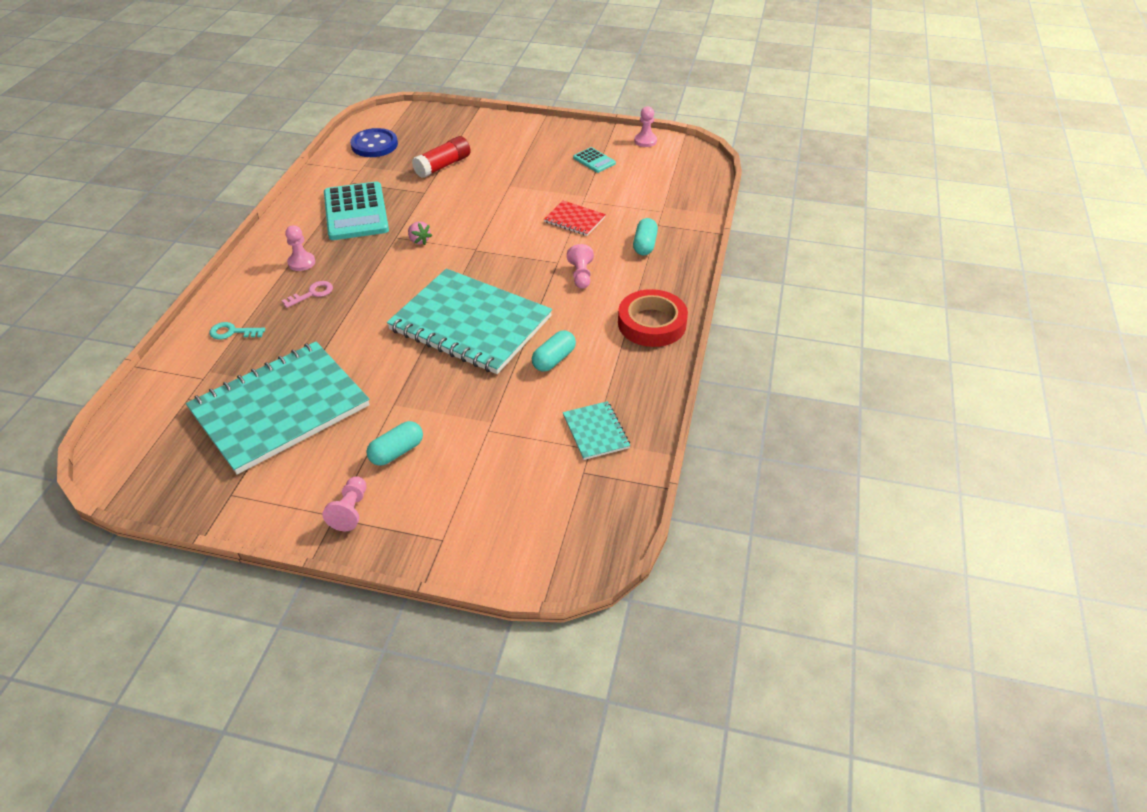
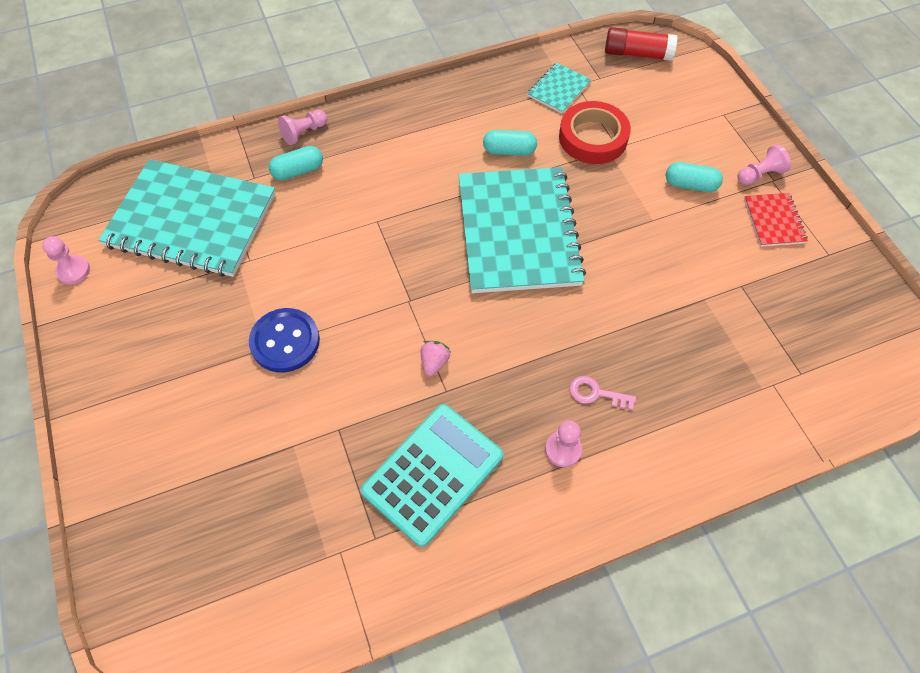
camera: 125 degrees left, 15 degrees up
(232, 332) = (706, 416): turquoise key -> none
(280, 408) = (736, 293): turquoise notebook -> turquoise notebook (191, 220)
(374, 145) = (262, 590): blue button -> blue button (285, 341)
(443, 166) = (264, 453): red glue stick -> red glue stick (637, 54)
(574, 220) = (293, 247): red notebook -> red notebook (774, 221)
(581, 275) = (383, 193): pink pawn -> pink pawn (304, 133)
(594, 160) = (153, 296): turquoise calculator -> none
(652, 323) = (411, 114): red tape -> red tape (593, 138)

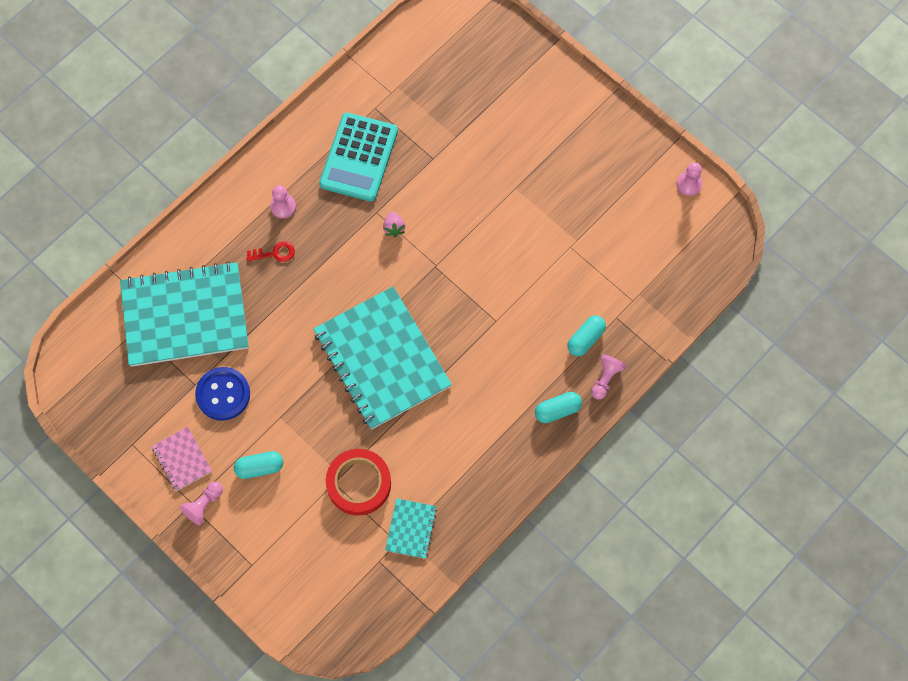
camera: 155 degrees right, 10 degrees up
(191, 220) = (636, 259): turquoise notebook -> turquoise notebook (185, 315)
(285, 341) = (504, 199): blue button -> blue button (223, 394)
(509, 151) = (424, 436): turquoise capsule -> turquoise capsule (557, 410)
(596, 393) = (275, 253): pink key -> red key
(637, 54) = (354, 610): red glue stick -> none
(774, 221) = (182, 459): red notebook -> pink notebook

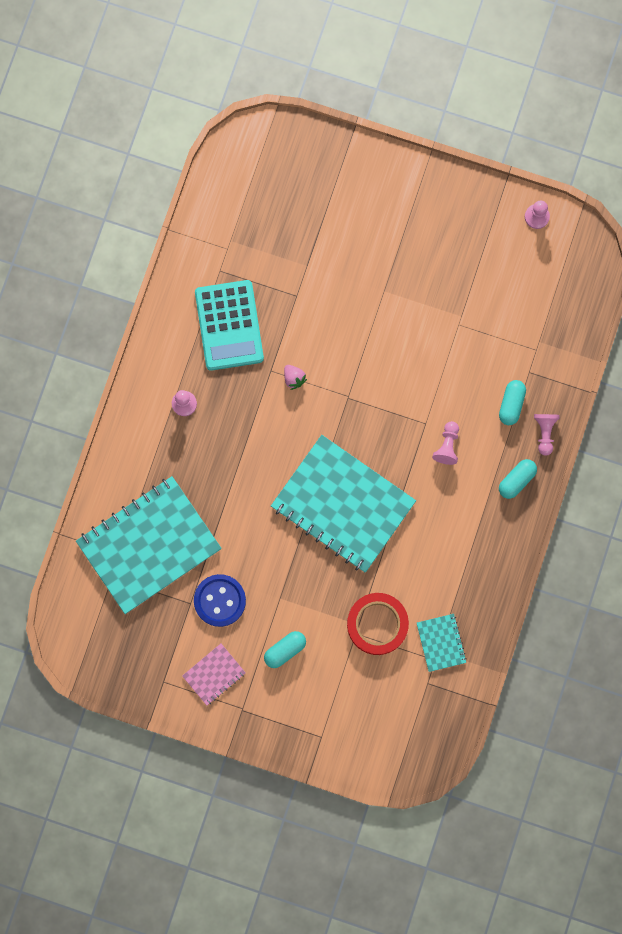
camera: 25 degrees left, 10 degrees up
(182, 459) = (214, 674): pink notebook -> pink notebook turned 75 degrees counterclockwise
(204, 505) = (253, 705): pink pawn -> pink pawn (447, 446)
(275, 253) = (199, 451): red key -> none

